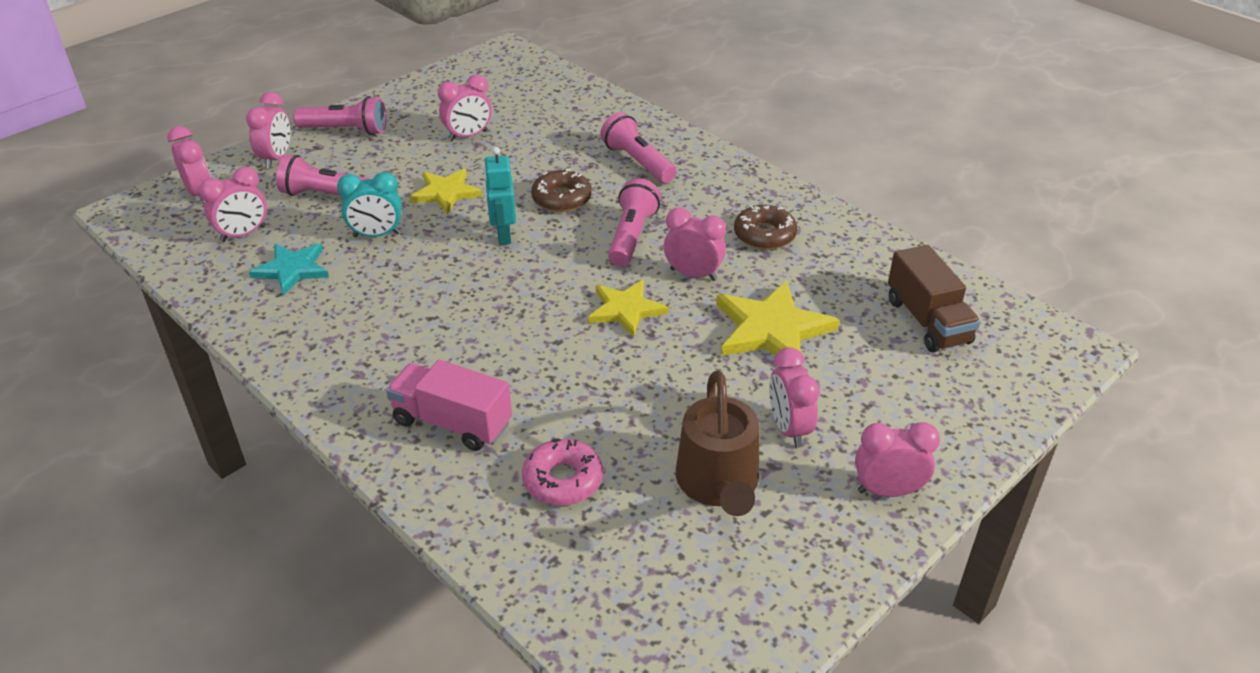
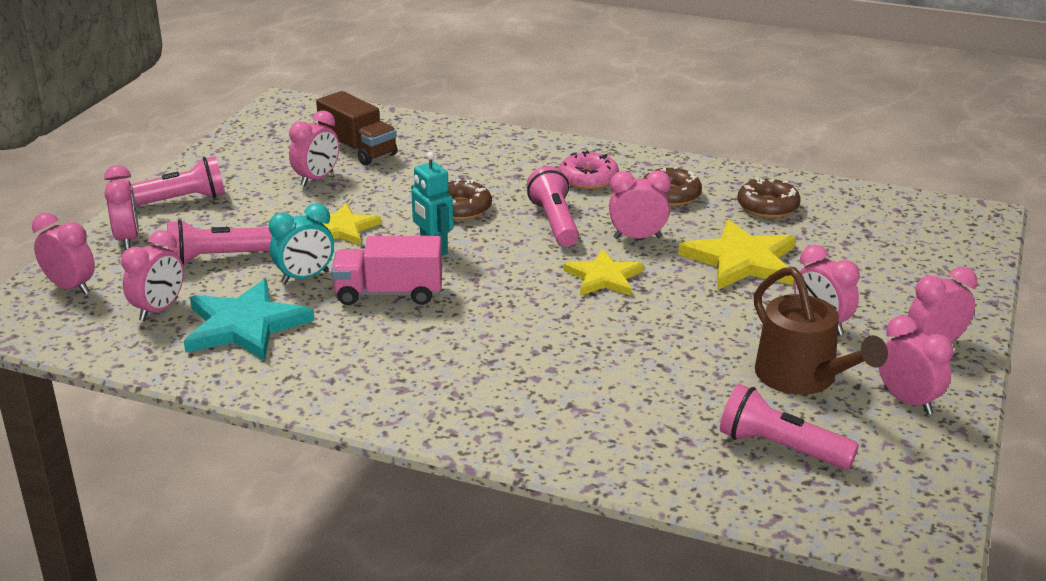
camera: 25 degrees left, 10 degrees down
(292, 269) = (245, 325): turquoise star -> turquoise star, size x1.52
(452, 423) = (531, 400): pink truck -> pink truck (389, 293)
(563, 480) = (672, 412): pink donut -> pink donut (588, 179)
(637, 162) = (504, 166): pink flashlight -> pink flashlight (780, 448)
(801, 549) = (908, 401): none -> pink clock
(850, 274) = (767, 206): none -> brown donut
(927, 321) = (858, 224): brown truck -> brown truck (358, 149)

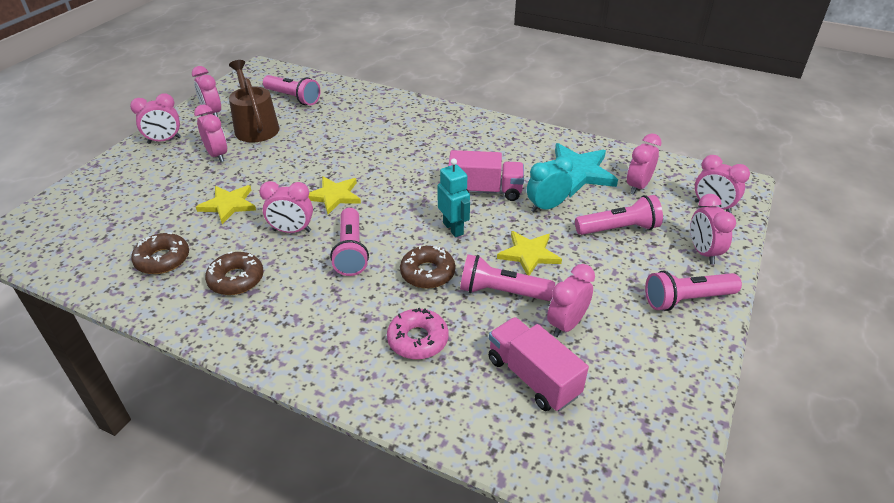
camera: 175 degrees left, 10 degrees up
(358, 149) = (533, 377): brown truck -> pink truck
(379, 198) = (501, 292): none -> pink flashlight
(588, 179) = (299, 308): pink donut -> pink donut (418, 340)
(741, 260) = (228, 205): yellow star -> yellow star, size x0.66

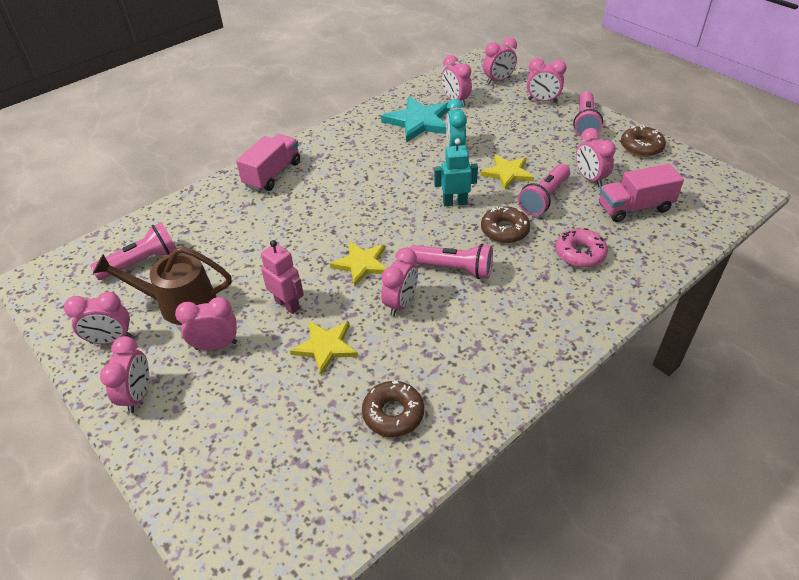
camera: 65 degrees left, 5 degrees up
(236, 279) = (455, 355): brown donut -> brown donut (641, 147)
(270, 173) = (287, 304): none -> pink robot
(485, 191) = (413, 172): pink truck -> pink truck (272, 174)
(619, 229) = (500, 125): pink flashlight -> none

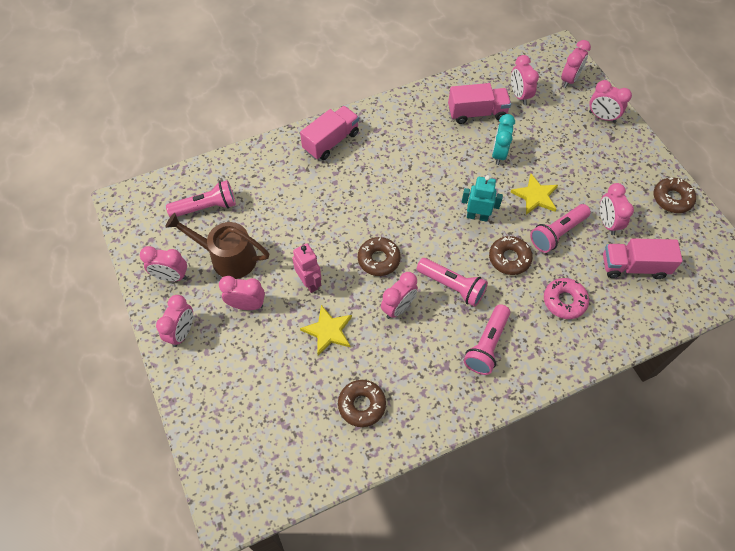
camera: 15 degrees right, 15 degrees up
(361, 264) = (378, 259): yellow star -> brown donut
(419, 122) = (477, 113): turquoise star -> pink truck
(498, 80) = (569, 80): pink clock -> pink clock turned 45 degrees counterclockwise
(585, 123) = (631, 156): pink flashlight -> pink flashlight (487, 345)

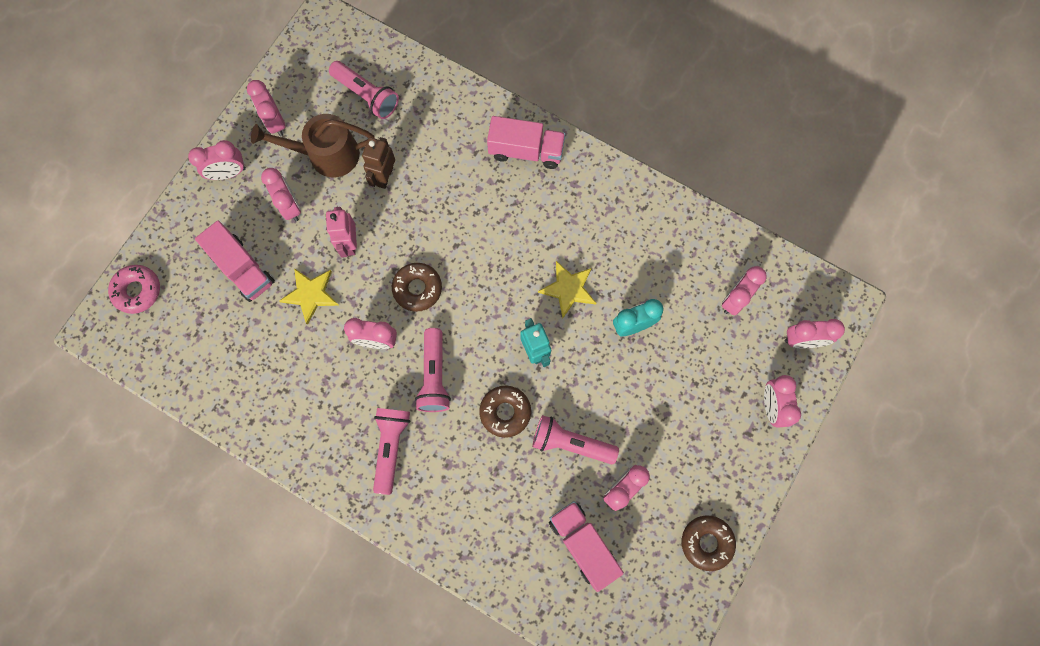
camera: 55 degrees right, 15 degrees up
(228, 257) = (327, 154): brown watering can -> brown watering can turned 75 degrees counterclockwise
(277, 231) = (384, 177): none -> brown robot
(309, 282) = (349, 243): pink robot -> pink robot turned 150 degrees clockwise
(362, 405) = (257, 372): brown donut -> none
(477, 113) = (674, 269): pink truck -> pink truck (242, 268)
(487, 345) = (390, 447): pink flashlight -> pink flashlight turned 105 degrees clockwise
(535, 196) = (604, 394): yellow star -> yellow star (568, 289)
(564, 301) = (491, 494): pink donut -> pink donut (137, 291)

